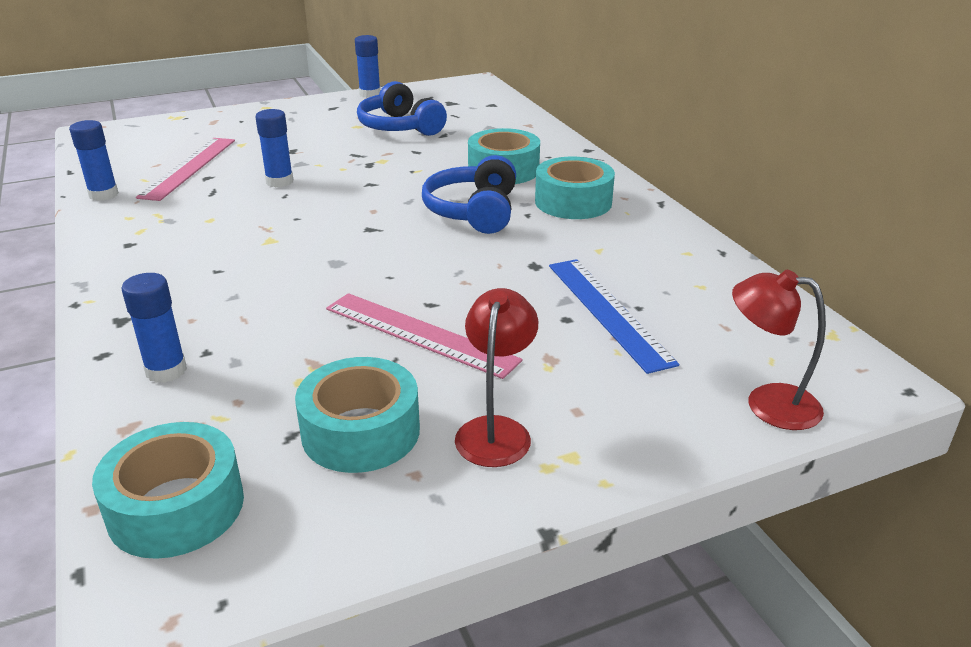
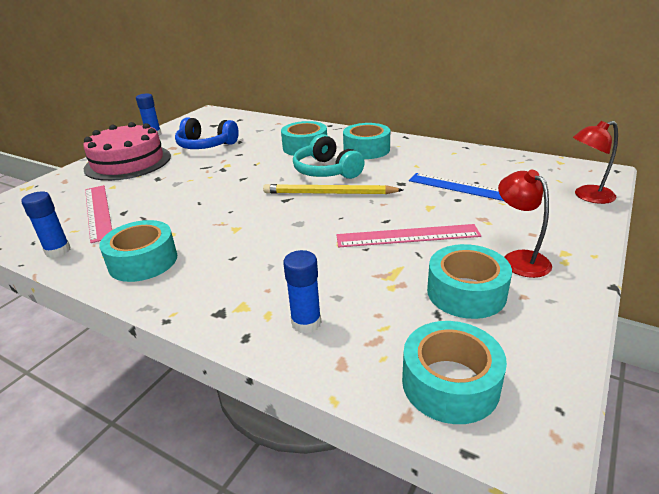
camera: 35 degrees left, 0 degrees up
(145, 237) = (143, 261): none -> turquoise tape
(279, 181) = (181, 197): blue glue stick -> none
(295, 120) = (128, 162): none -> pink cake
(427, 241) = (329, 193): none -> yellow pencil
(473, 211) = (326, 171): blue headphones -> turquoise headphones

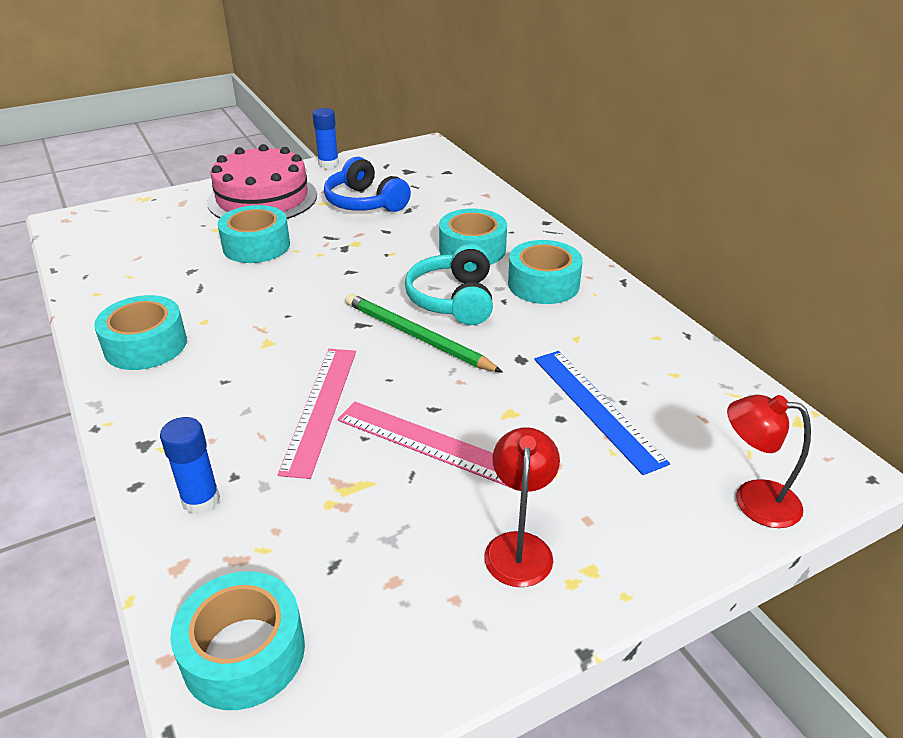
camera: 30 degrees right, 5 degrees up
(58, 251) = (93, 296): blue glue stick -> none
(98, 212) = (170, 260): pink ruler -> pink ruler (321, 408)
(329, 193) = (416, 336): yellow pencil -> green pencil
(466, 292) = (397, 556): turquoise tape -> turquoise tape (256, 246)

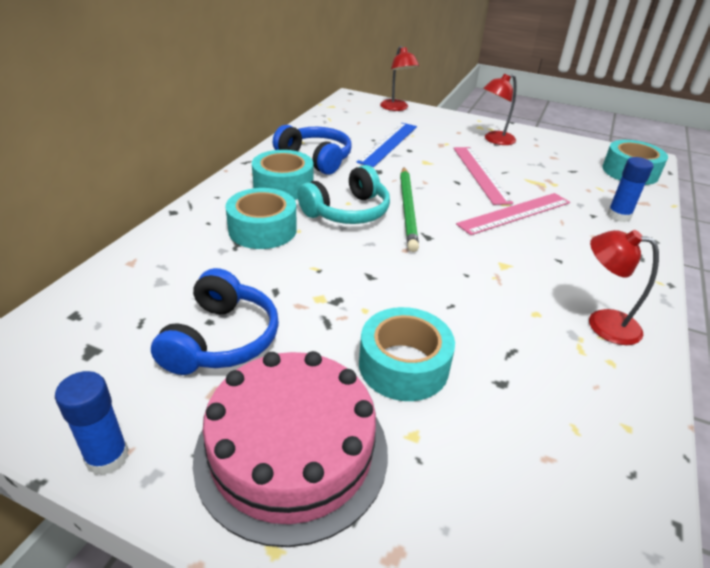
camera: 130 degrees left, 0 degrees up
(145, 345) = (602, 323): turquoise tape -> red lamp
(593, 327) = (316, 159): none -> blue headphones

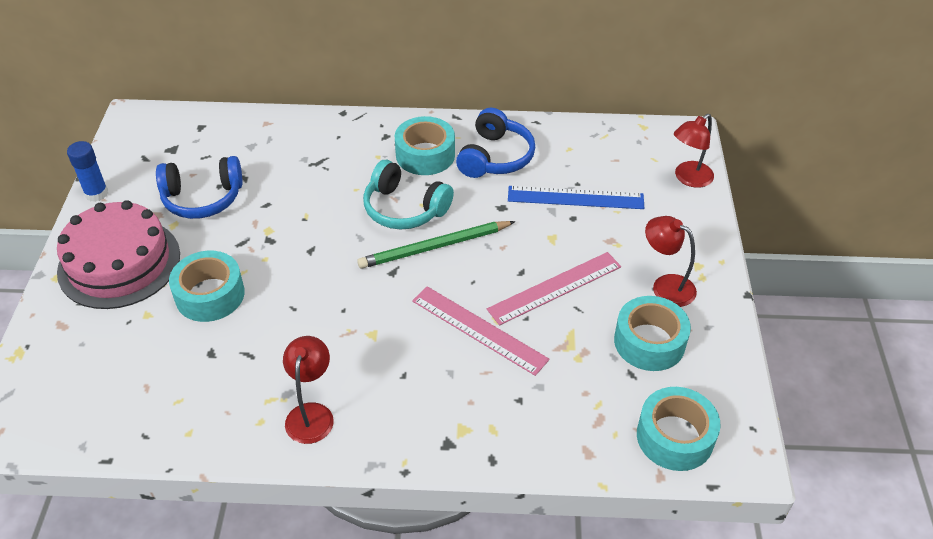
camera: 70 degrees right, 10 degrees up
(262, 229) = (344, 169): turquoise tape -> turquoise tape (649, 342)
(618, 216) = (532, 424): blue glue stick -> none

